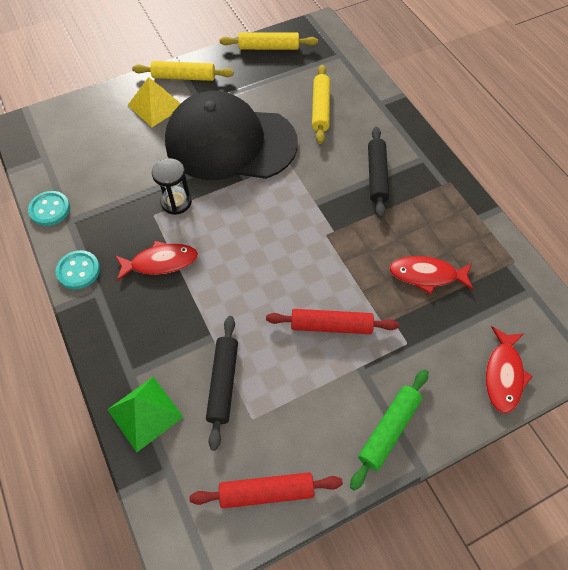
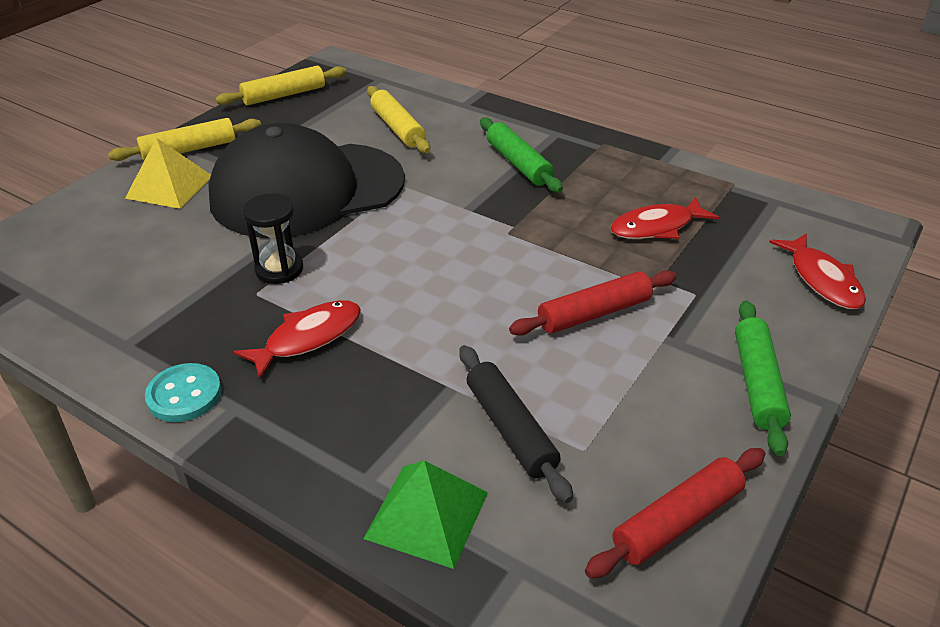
camera: 30 degrees left, 20 degrees down
(50, 209) = (81, 344): turquoise button -> none
(377, 176) = (518, 163): black rolling pin -> green rolling pin

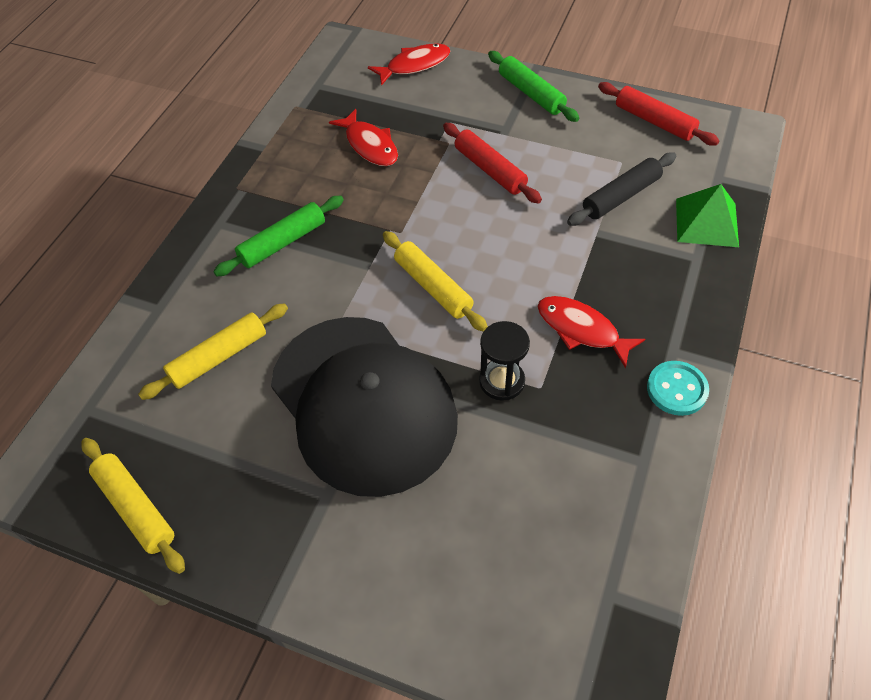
camera: 100 degrees left, 15 degrees up
(169, 187) = (384, 548): yellow pyramid -> none
(189, 150) = (295, 566): yellow rolling pin -> yellow rolling pin (433, 287)
(757, 383) = (531, 93): green rolling pin -> green rolling pin turned 60 degrees clockwise

